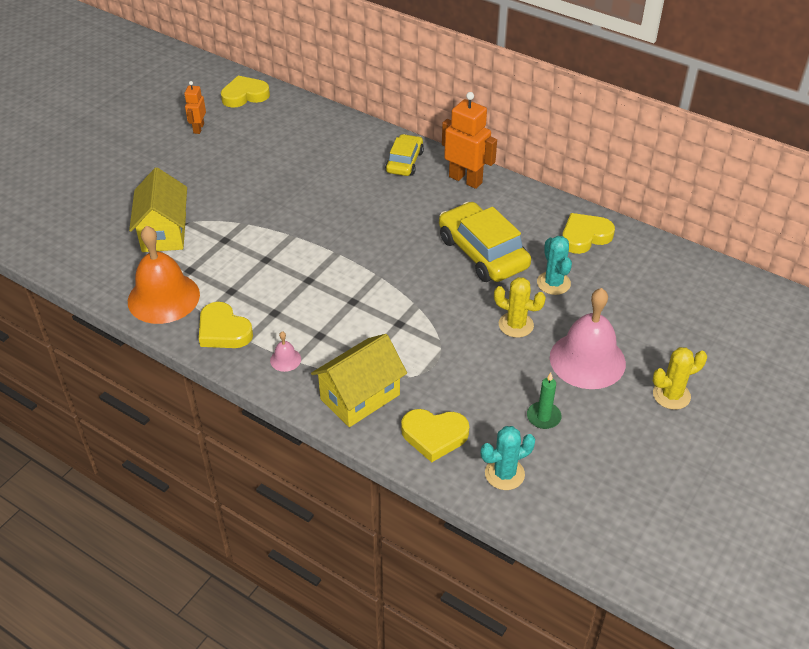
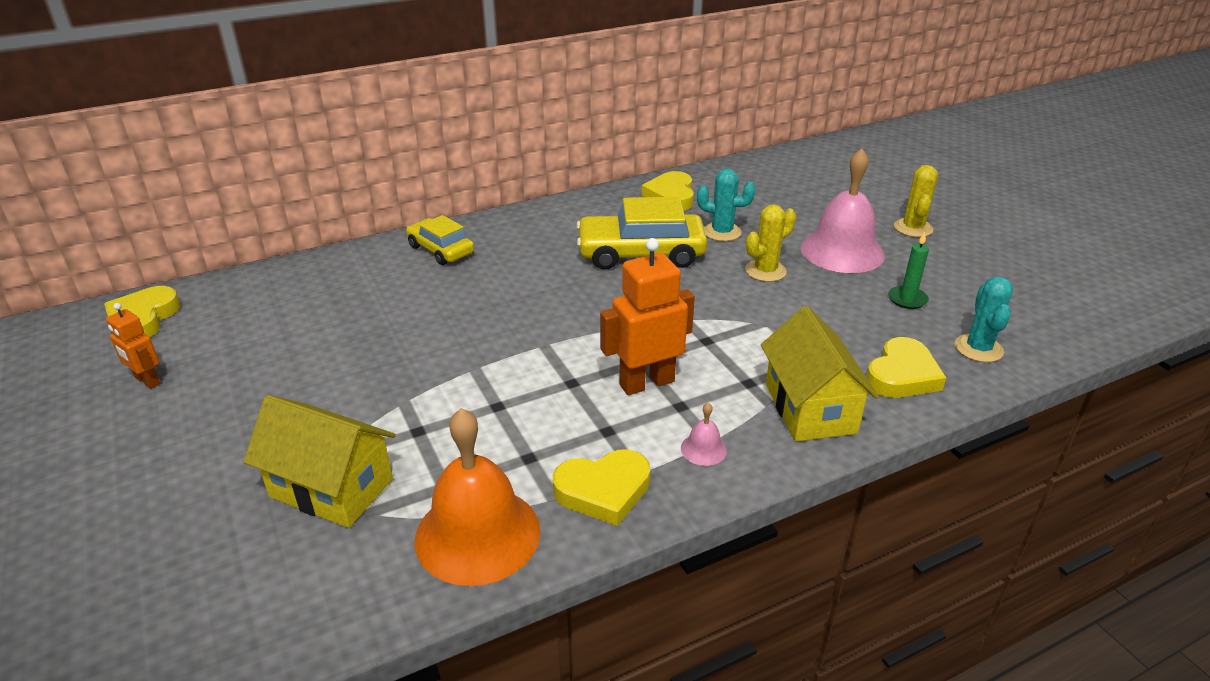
camera: 60 degrees left, 10 degrees down
(465, 179) = (516, 225): orange robot -> orange robot (646, 383)

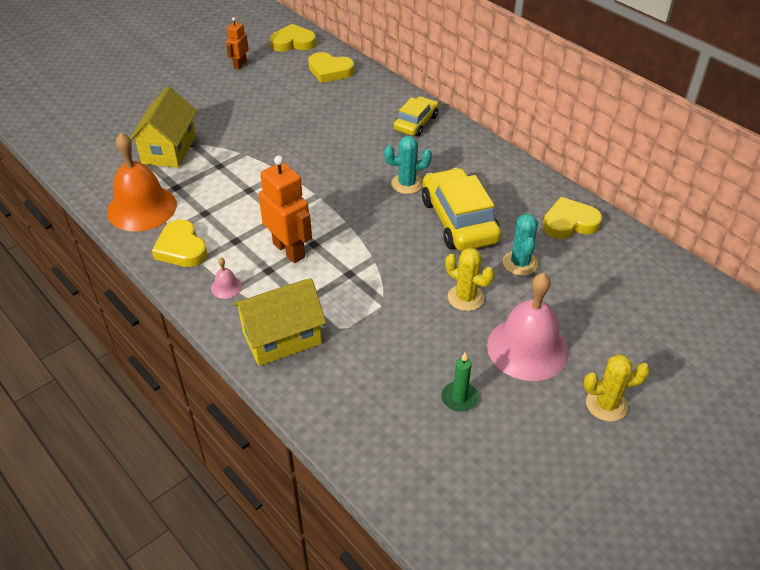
camera: 75 degrees right, 10 degrees up
(902, 375) = (339, 393): yellow heart -> yellow heart (330, 71)
(978, 348) = (395, 449): turquoise cactus -> turquoise cactus (407, 184)

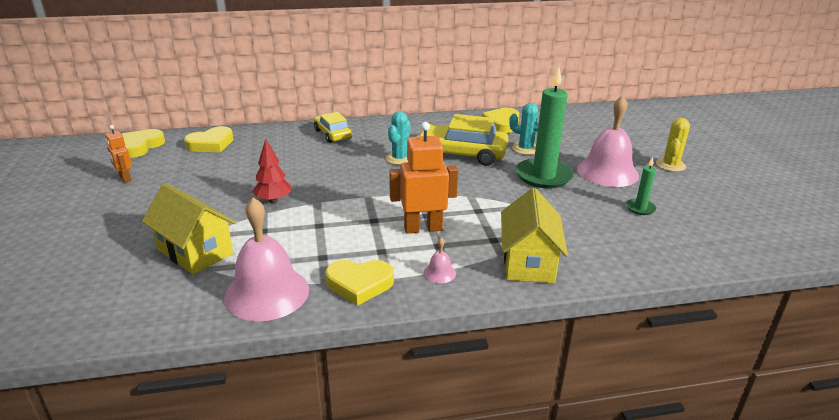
camera: 60 degrees left, 15 degrees down
(142, 208) = (267, 293): orange bell -> pink bell
(267, 148) = (273, 200): none -> red tree
(465, 297) = (543, 176): yellow cactus -> green candle

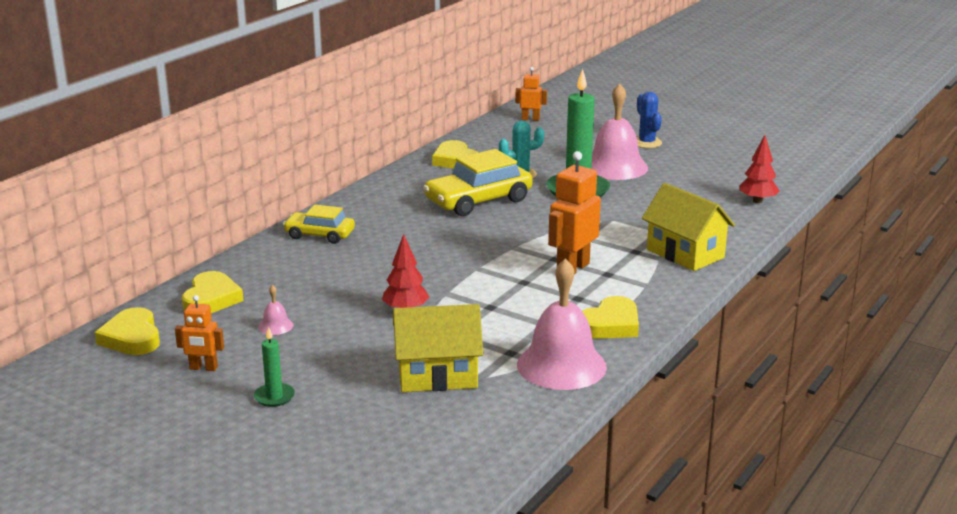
camera: 45 degrees left, 5 degrees down
(399, 158) = (434, 228): turquoise cactus -> none
(439, 273) = (646, 289): pink bell -> pink bell (275, 326)
(609, 116) = (530, 119): none -> orange robot
(640, 208) = (684, 184): green candle -> green candle (274, 397)
(670, 165) = (646, 143): yellow cactus -> blue cactus
(683, 252) = (757, 201): none -> red tree

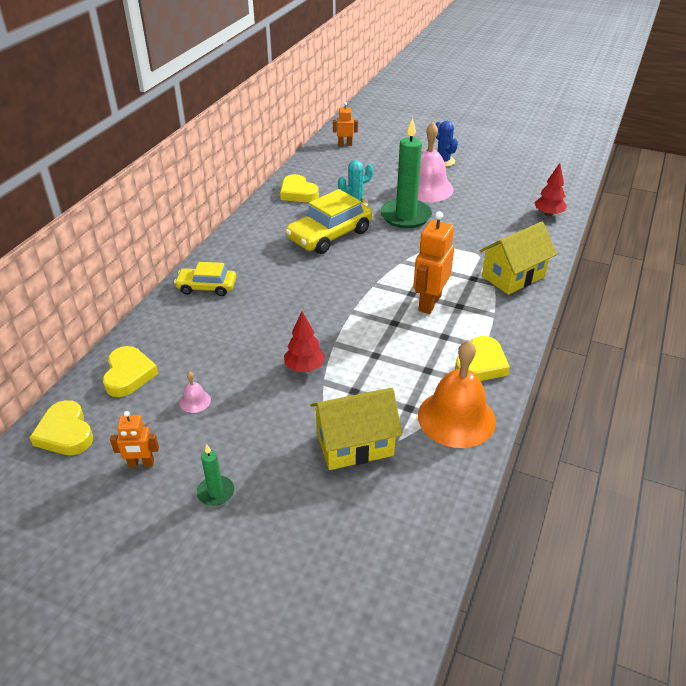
camera: 10 degrees left, 15 degrees up
(561, 365) = (456, 418): pink bell -> orange bell
(685, 254) = (513, 276): yellow house -> yellow house turned 75 degrees counterclockwise

